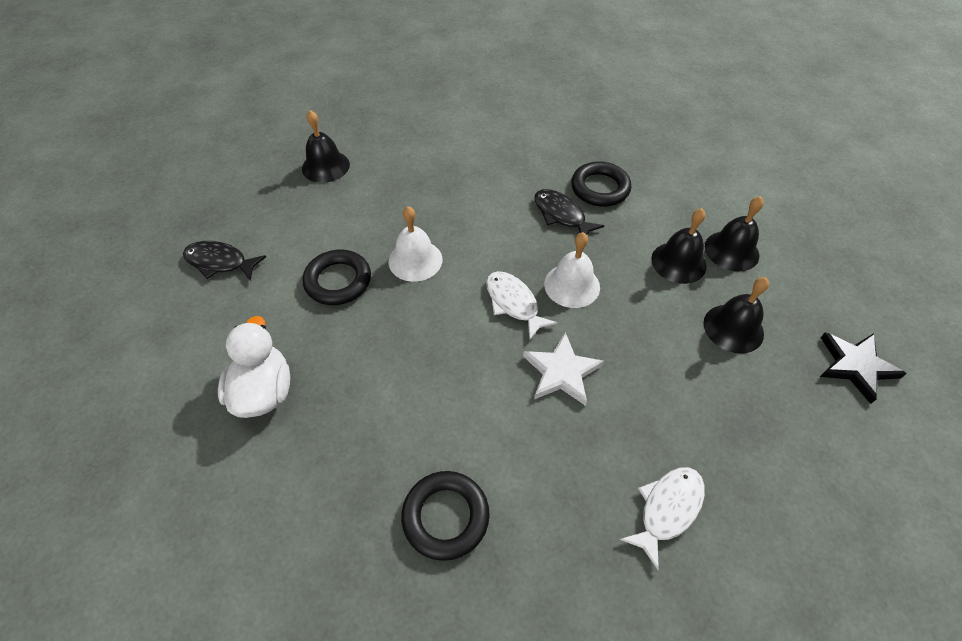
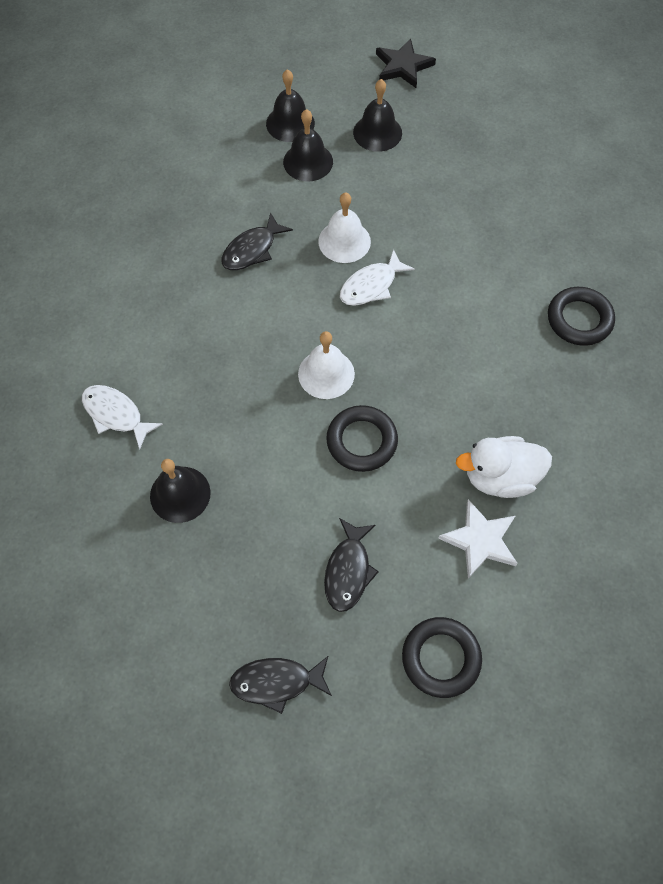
camera: 95 degrees left, 10 degrees up
(153, 214) = (276, 682): none -> black fish
(561, 372) = (439, 248): white star -> white star (480, 540)
(600, 188) = (210, 217): black ring -> black ring (441, 658)
(667, 509) = (541, 187): white fish -> white fish (116, 414)

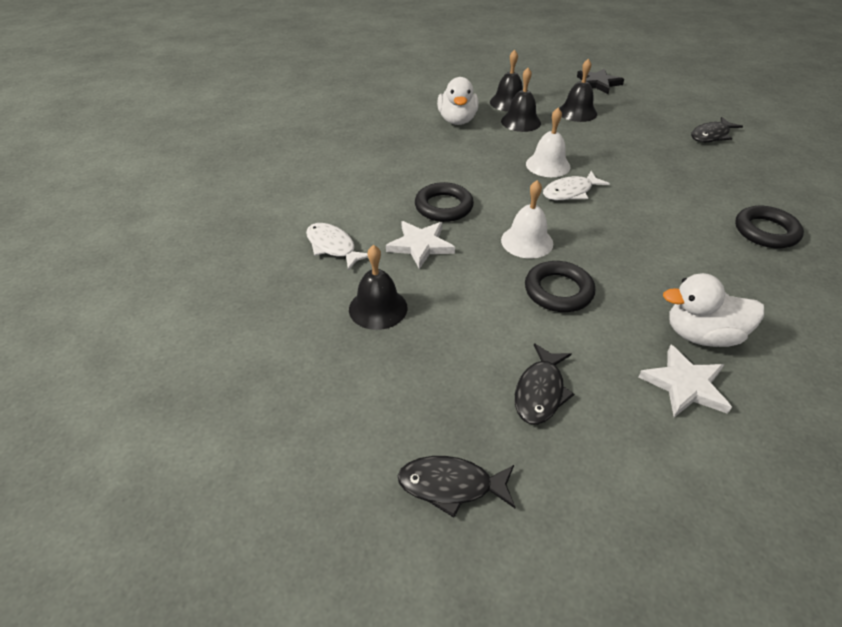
camera: 10 degrees right, 20 degrees down
(211, 398) = (420, 245): none -> white star
(228, 170) = (457, 120): none -> white duck
(252, 250) = (470, 162): black fish -> black fish (711, 135)
(441, 658) = (646, 491): black ring -> black ring (443, 207)

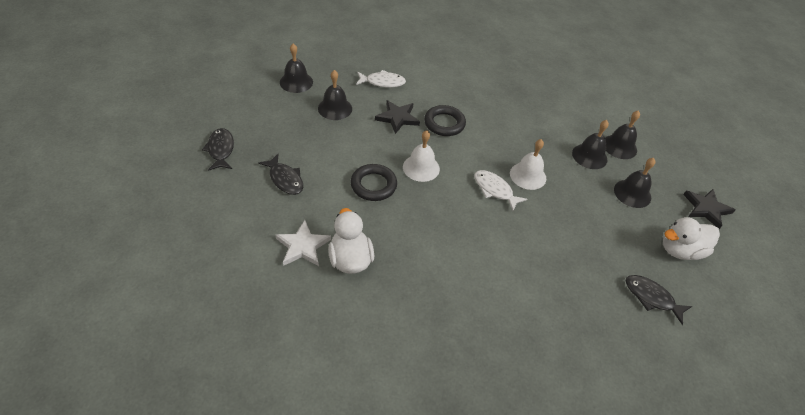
camera: 70 degrees right, 5 degrees up
(288, 349) = (296, 82): none -> black bell
(333, 247) = (382, 82): white fish -> white fish turned 60 degrees clockwise
(420, 245) = (397, 118): white star -> black star
(457, 120) = (567, 118): white duck -> white duck (680, 250)
(540, 392) = (285, 179): black fish -> black fish turned 135 degrees counterclockwise
(766, 231) = (494, 319): black ring -> none

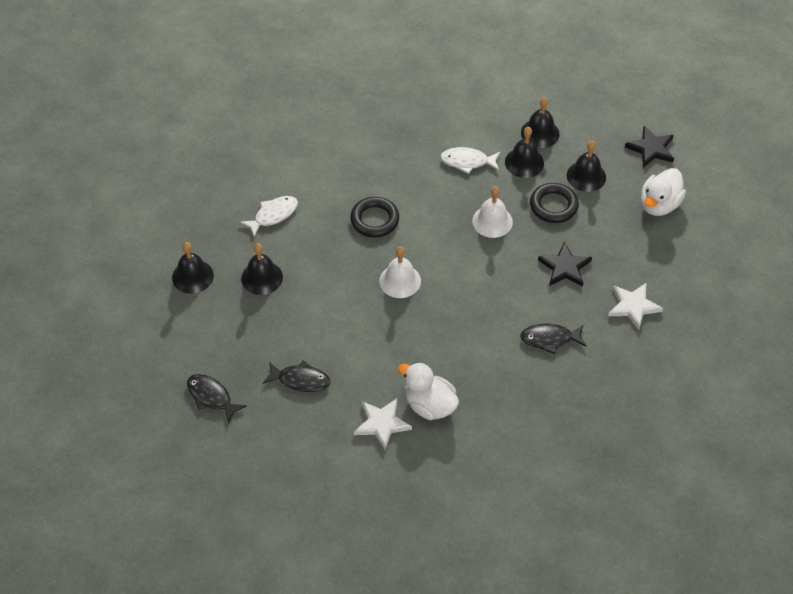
camera: 35 degrees left, 5 degrees up
(373, 185) = (379, 328): black ring -> black ring (553, 206)
(397, 118) = (328, 245): black star -> black star (564, 267)
(494, 190) = (479, 256): white fish -> white fish (467, 161)
(589, 308) = (633, 306): none -> white star
(651, 298) = (668, 263): black fish -> black fish (549, 339)

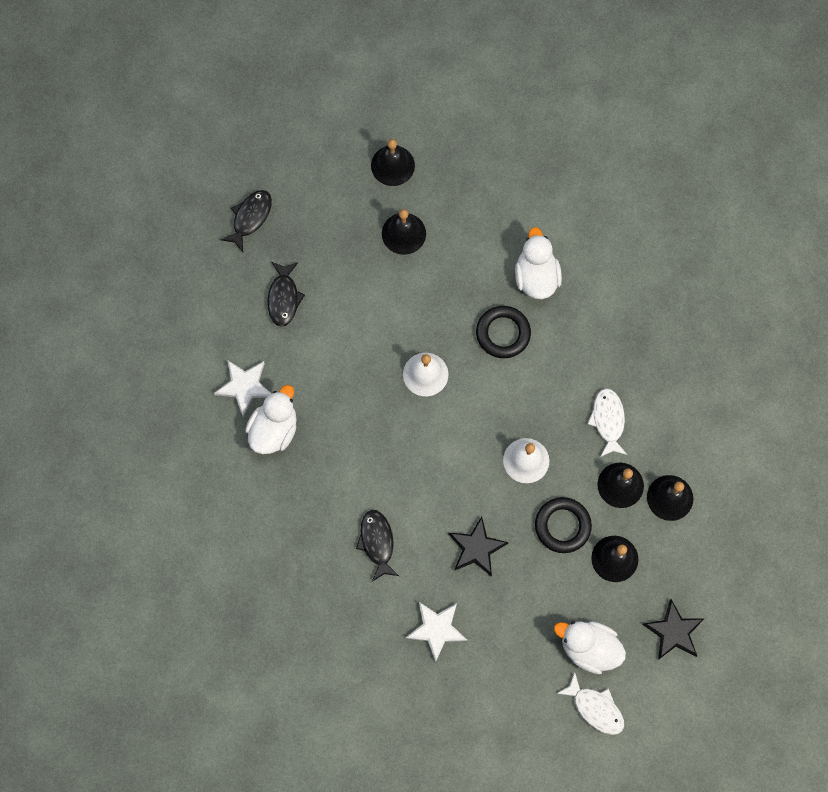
camera: 80 degrees right, 20 degrees up
(273, 215) = (488, 227): white fish -> white fish (595, 708)
(328, 189) = (536, 277): none -> white duck

